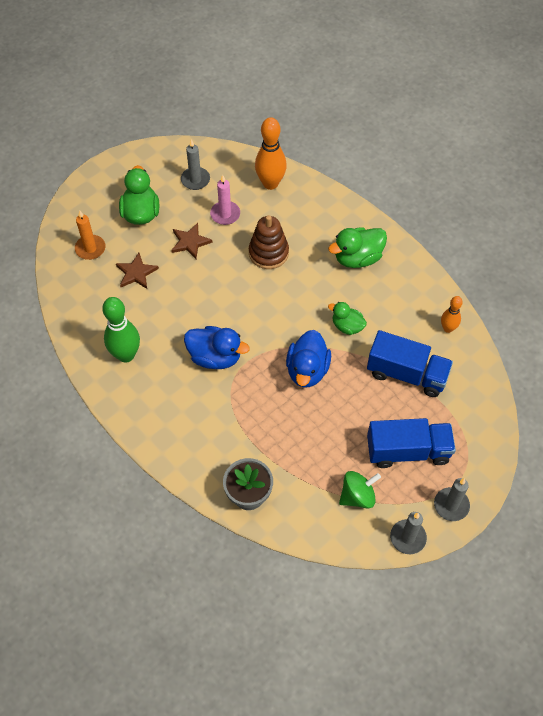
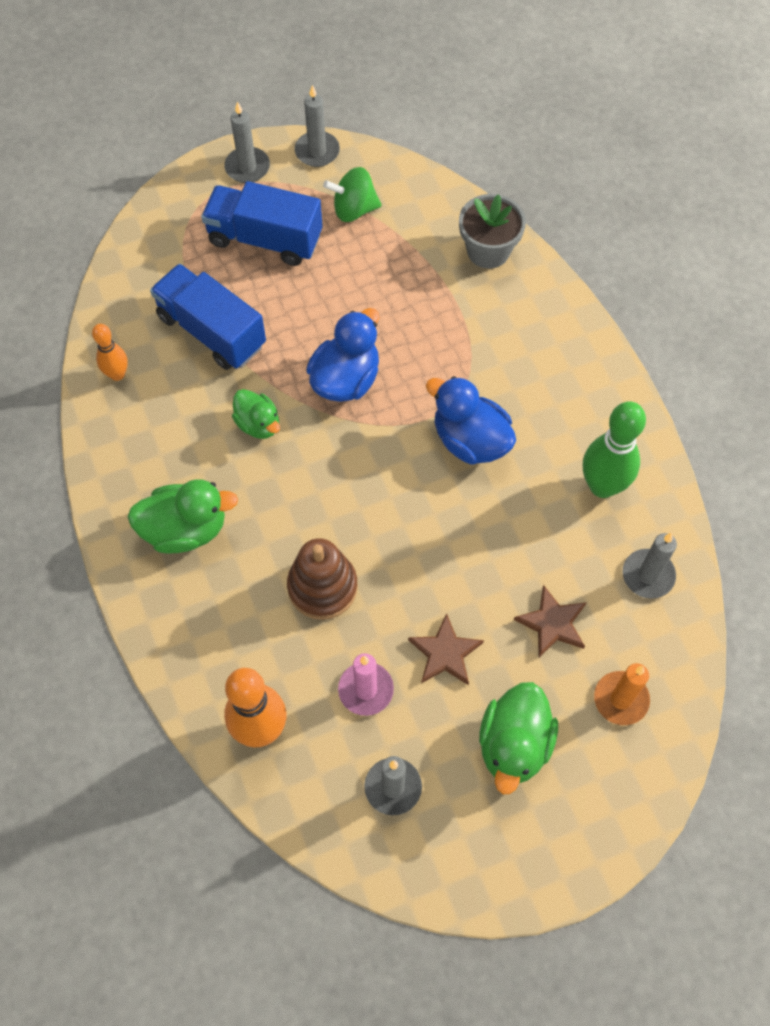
camera: 160 degrees left, 5 degrees up
(88, 313) = (648, 575): none -> grey candle

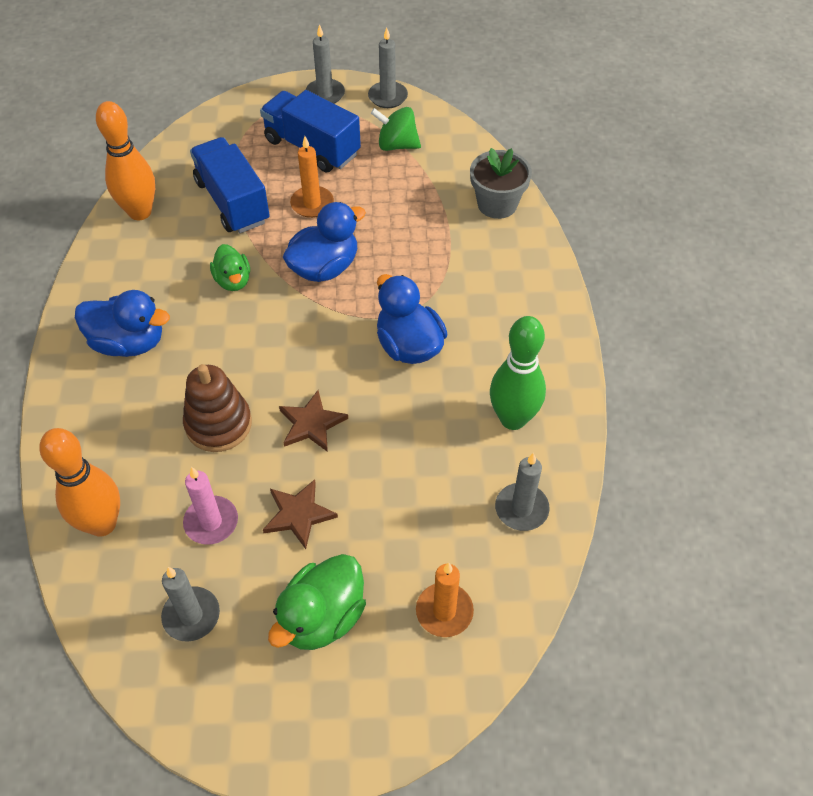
camera: 20 degrees right, 10 degrees down
(117, 374) = (140, 212): orange bowling pin -> orange bowling pin, size x1.75
(185, 529) = (129, 343): green duck -> blue duck
(297, 308) = (312, 204): none -> orange candle
(552, 623) = (410, 521): brown star -> brown star (311, 423)

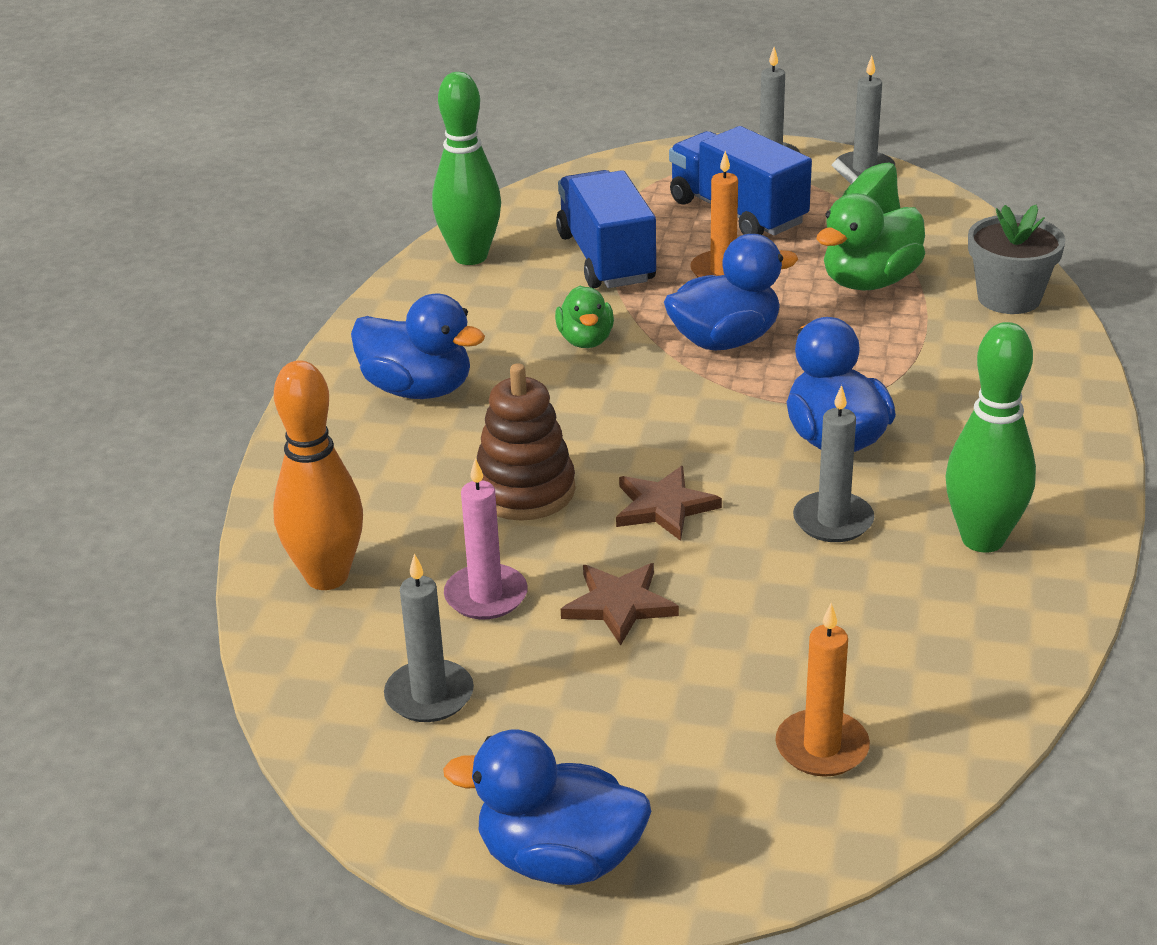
camera: 15 degrees right, 20 degrees down
(140, 212) = (470, 257): orange bowling pin -> green bowling pin
(301, 737) = (559, 859): none -> blue duck
(322, 617) = (626, 726): green duck -> green duck (870, 282)
(521, 509) = (974, 645): grey candle -> grey candle (833, 521)

